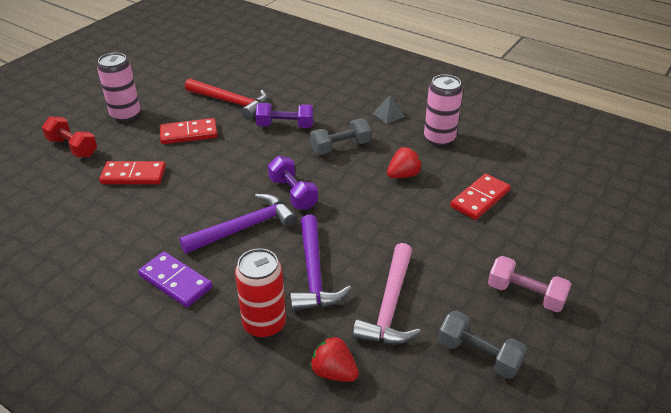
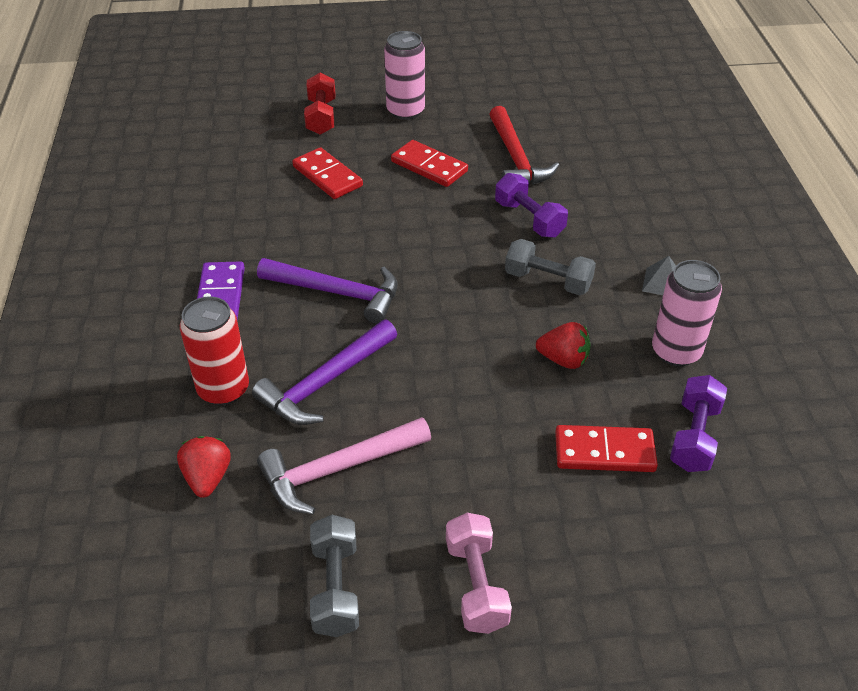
camera: 50 degrees right, 5 degrees up
(293, 193) = (427, 293): purple dumbbell -> purple dumbbell (694, 436)

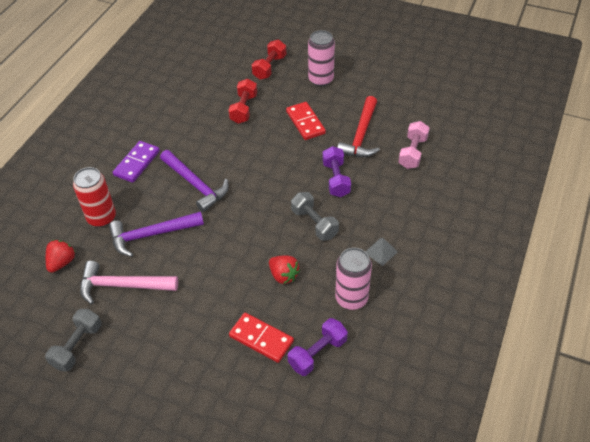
camera: 30 degrees right, 5 degrees up
(327, 176) = (244, 109): red domino -> red dumbbell
(476, 585) = (140, 377): pink dumbbell -> pink dumbbell (412, 152)

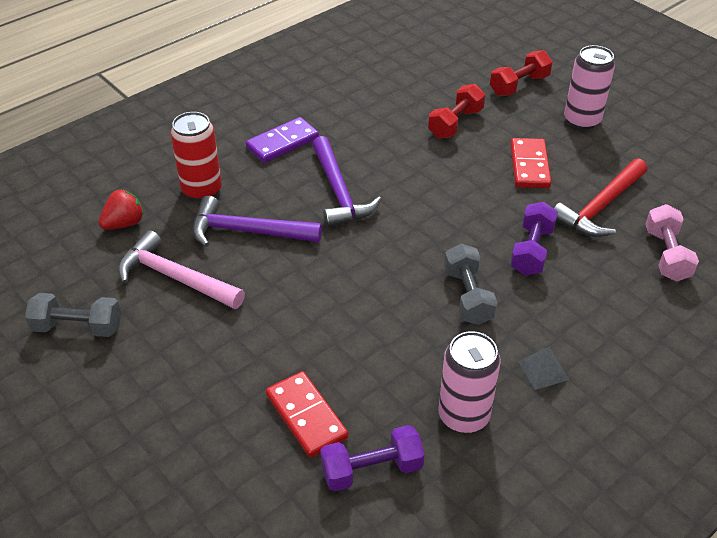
camera: 25 degrees right, 5 degrees down
(77, 346) = (78, 327): grey dumbbell -> grey dumbbell turned 45 degrees clockwise
(283, 275) = (385, 346): red strawberry -> none
(412, 152) = (666, 255): pink dumbbell -> pink dumbbell turned 45 degrees counterclockwise

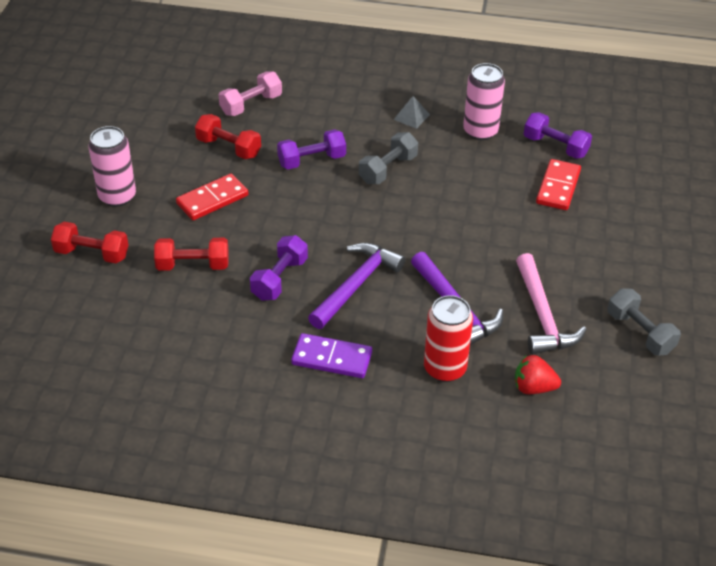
camera: 130 degrees left, 0 degrees up
(392, 157) = (279, 279): none -> purple dumbbell
(600, 207) = (229, 148): red hammer -> red dumbbell

